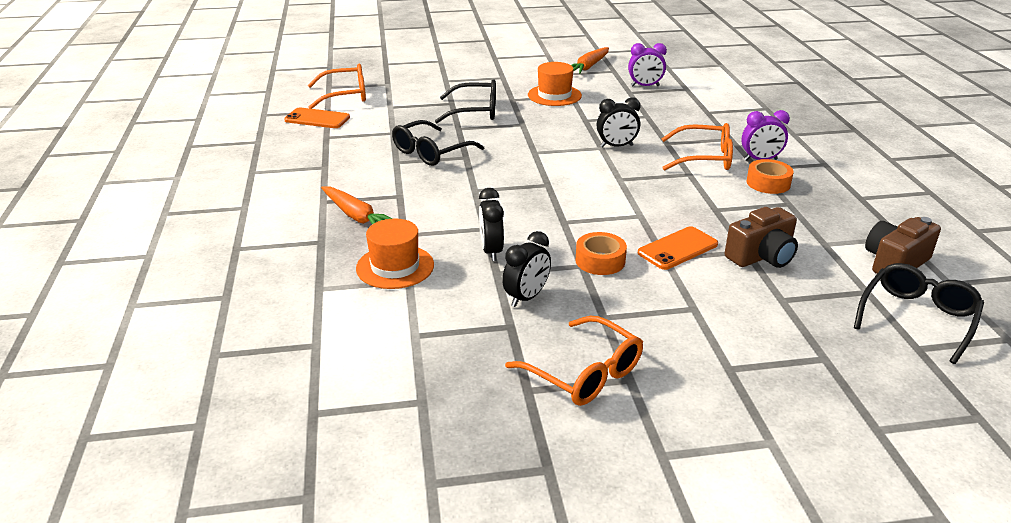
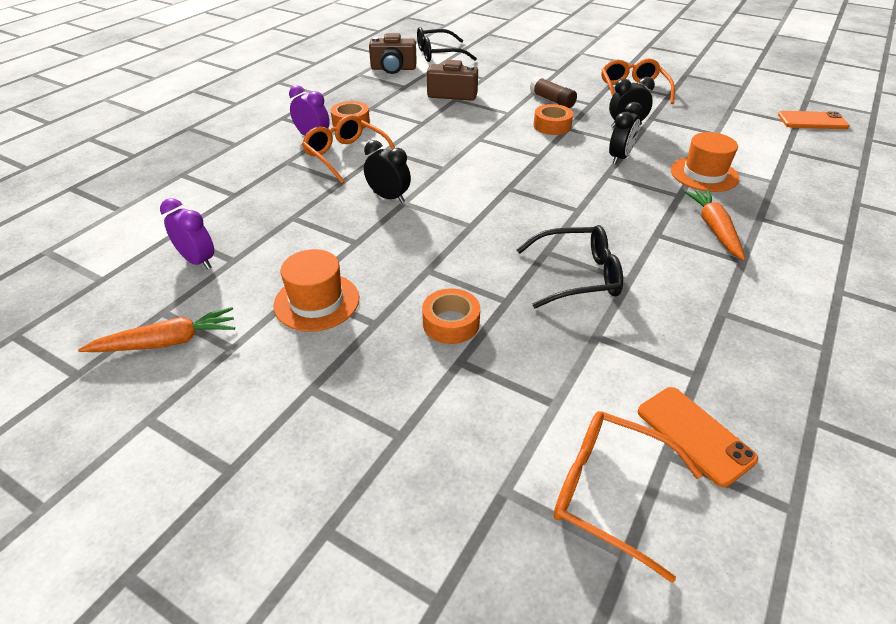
camera: 140 degrees left, 10 degrees up
(475, 111) = (451, 323): black glasses -> orange tape
(652, 299) = (552, 100): none -> brown glue stick
(677, 248) = (492, 114): orange phone -> orange phone (812, 121)

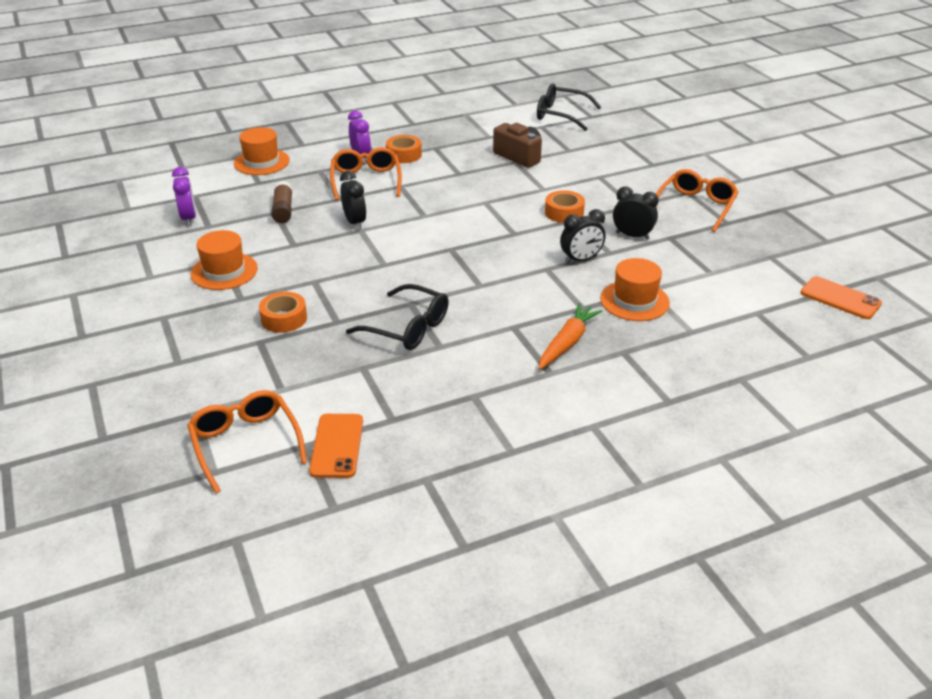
camera: 35 degrees right, 5 degrees down
(167, 342) = (122, 259): orange carrot -> none
(211, 174) = (261, 162): none -> orange hat
(393, 69) = (501, 117): brown camera -> none
(552, 100) = (600, 190): brown glue stick -> brown glue stick (283, 210)

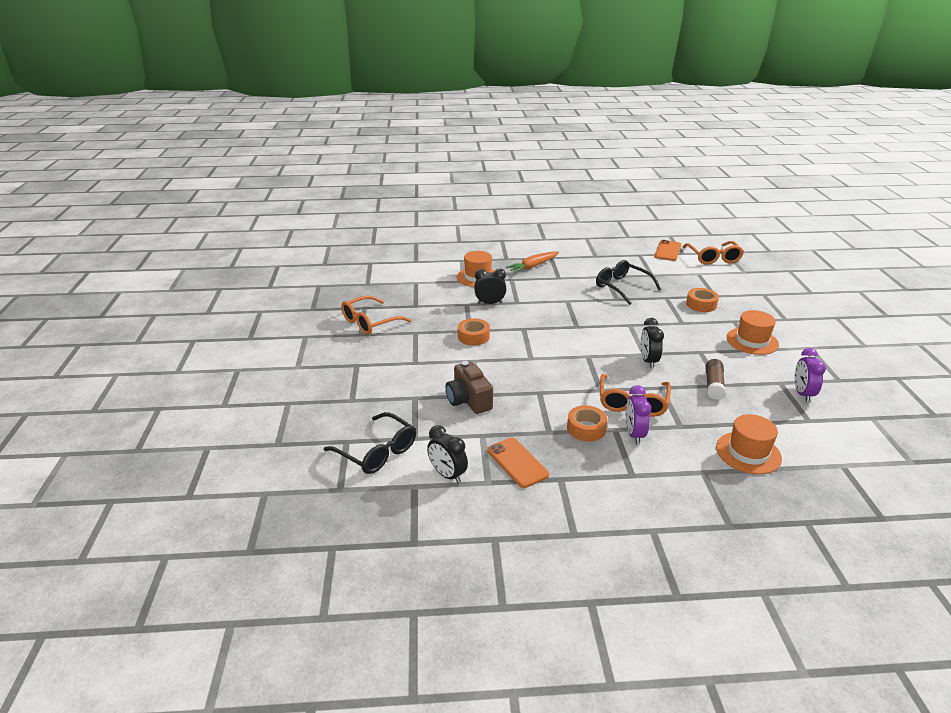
camera: 160 degrees left, 5 degrees down
(632, 236) = (440, 311): black clock -> black clock (447, 475)
(840, 298) = (362, 259): orange phone -> orange phone (517, 462)

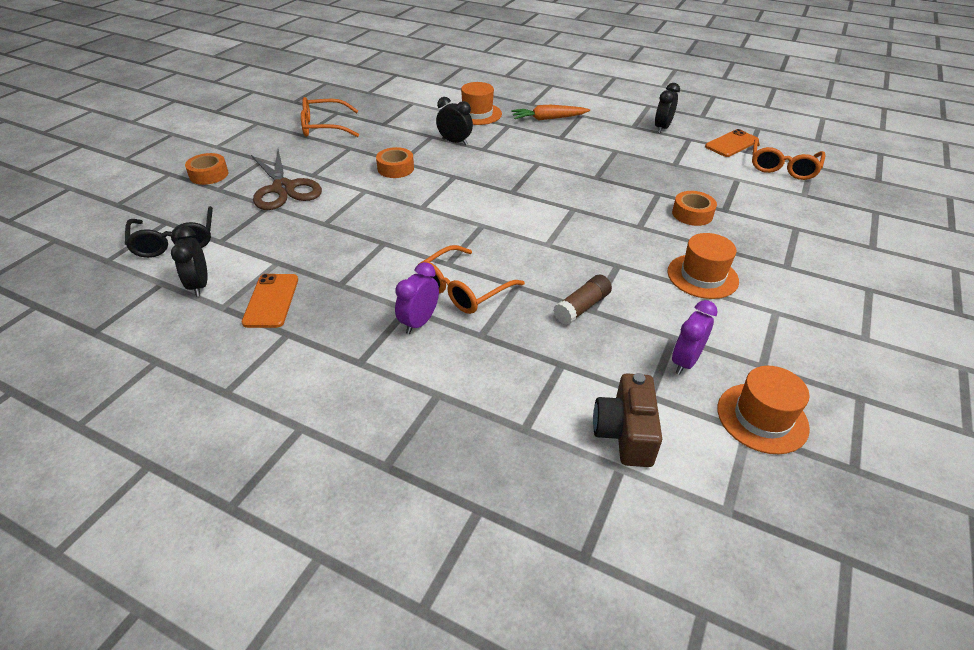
camera: 30 degrees right, 10 degrees up
(407, 381) = (283, 188): none -> brown scissors
(468, 400) = (310, 225): brown camera -> brown camera (625, 433)
(586, 428) = (379, 296): orange tape -> orange tape (209, 175)
(622, 287) = (619, 167): black glasses -> none
(648, 361) = (541, 253): black clock -> black clock (662, 128)
(748, 453) = (518, 398): orange hat -> orange hat (762, 418)

